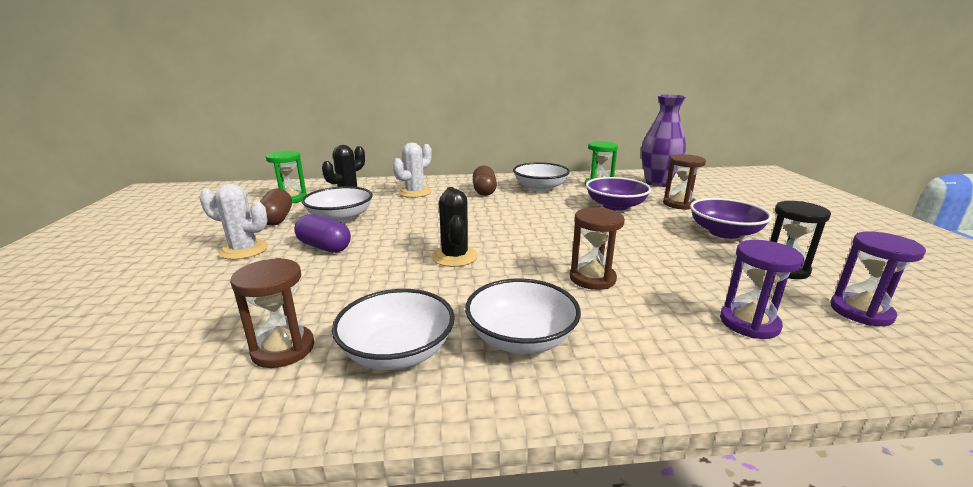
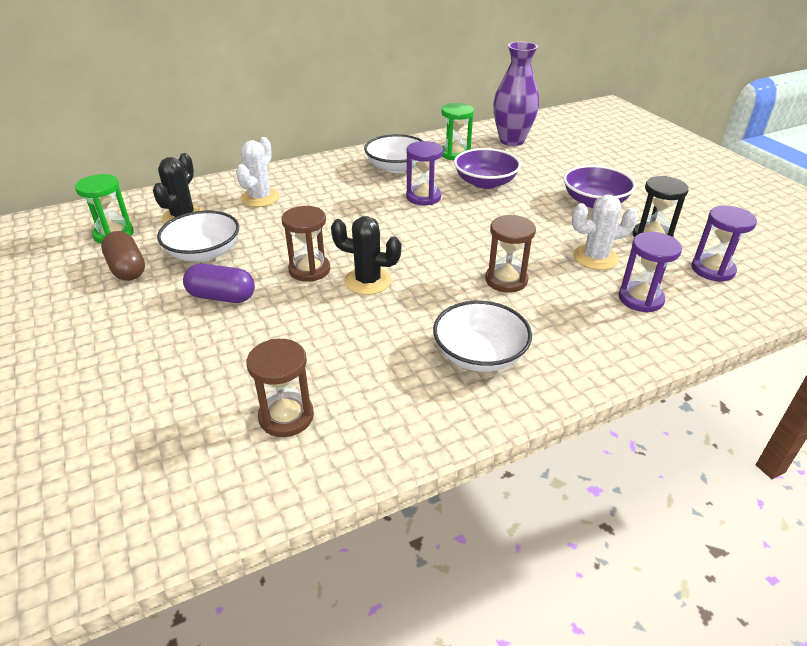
camera: 20 degrees left, 15 degrees up
(244, 250) = (132, 320): white cactus -> white cactus (595, 257)
(397, 351) = (388, 393): white bowl -> none
(454, 257) = (368, 281): black cactus -> black cactus turned 45 degrees counterclockwise
(484, 191) = (338, 182): brown capsule -> none
(550, 208) = (423, 197): none -> purple hourglass
(679, 204) = (543, 169): brown hourglass -> brown hourglass (309, 270)

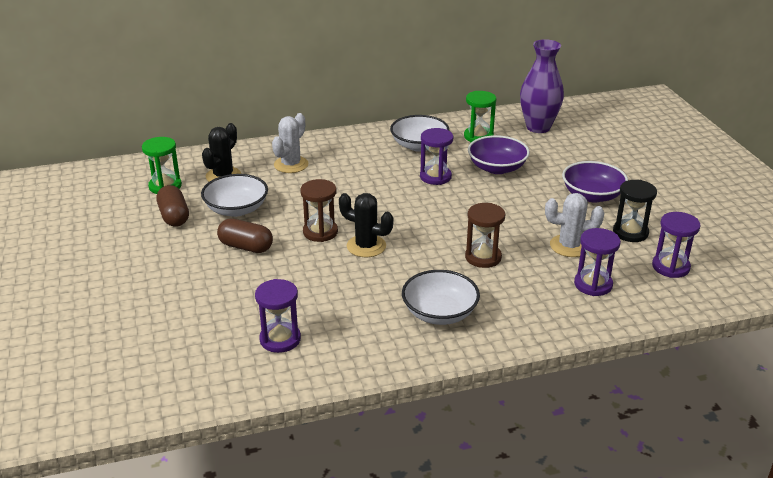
camera: 10 degrees right, 5 degrees down
(222, 297) = (246, 247): purple capsule -> brown capsule
(286, 416) = (280, 339): brown hourglass -> purple hourglass

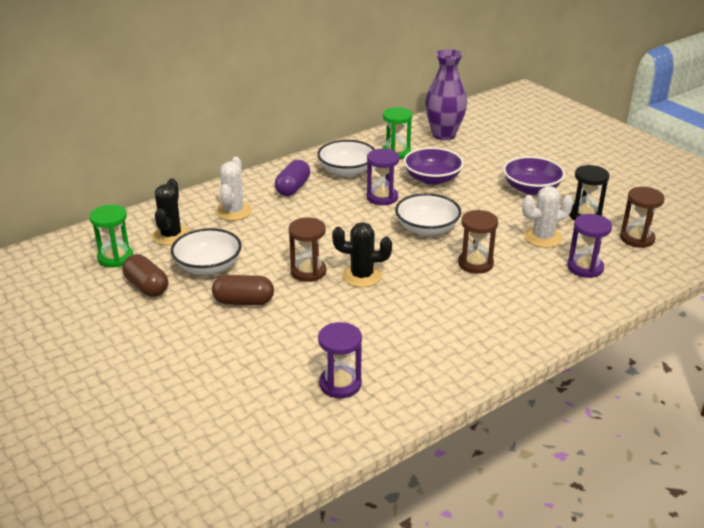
camera: 20 degrees left, 0 degrees up
(358, 153) = (293, 188): none -> purple capsule
(439, 313) = (472, 323): white bowl -> white bowl (427, 228)
(670, 267) = (637, 238): purple hourglass -> brown hourglass

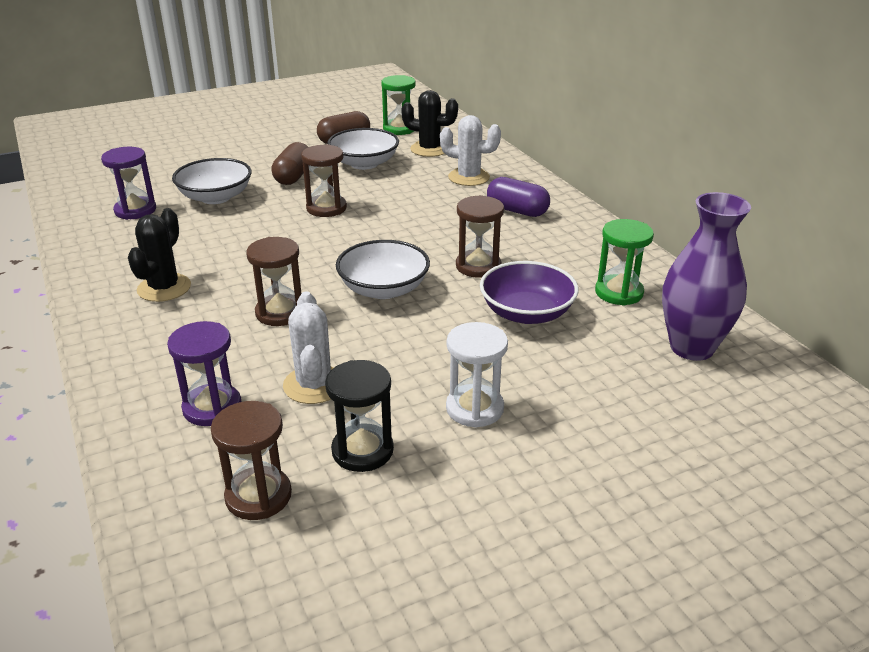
camera: 100 degrees right, 0 degrees up
(347, 170) = (561, 248): white bowl -> white bowl (215, 197)
(362, 276) = (300, 235): black cactus -> black cactus (164, 288)
(382, 197) = (478, 266): purple hourglass -> brown hourglass
(531, 188) = (474, 408): purple bowl -> white hourglass

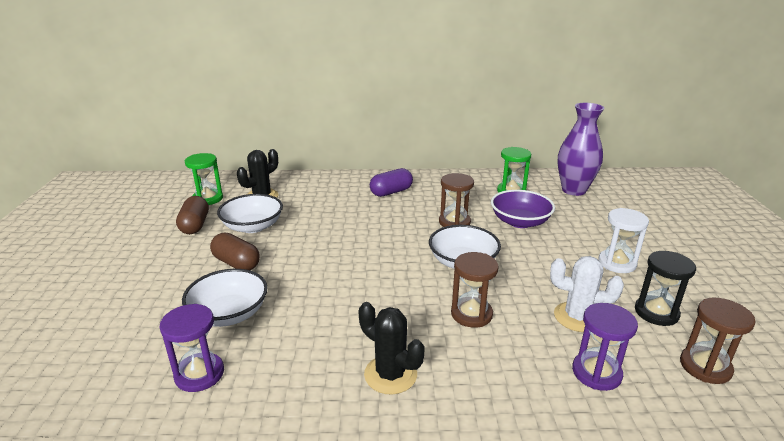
camera: 65 degrees left, 5 degrees down
(326, 208) = (315, 259): brown hourglass -> none
(469, 177) = (326, 194): white cactus -> none

